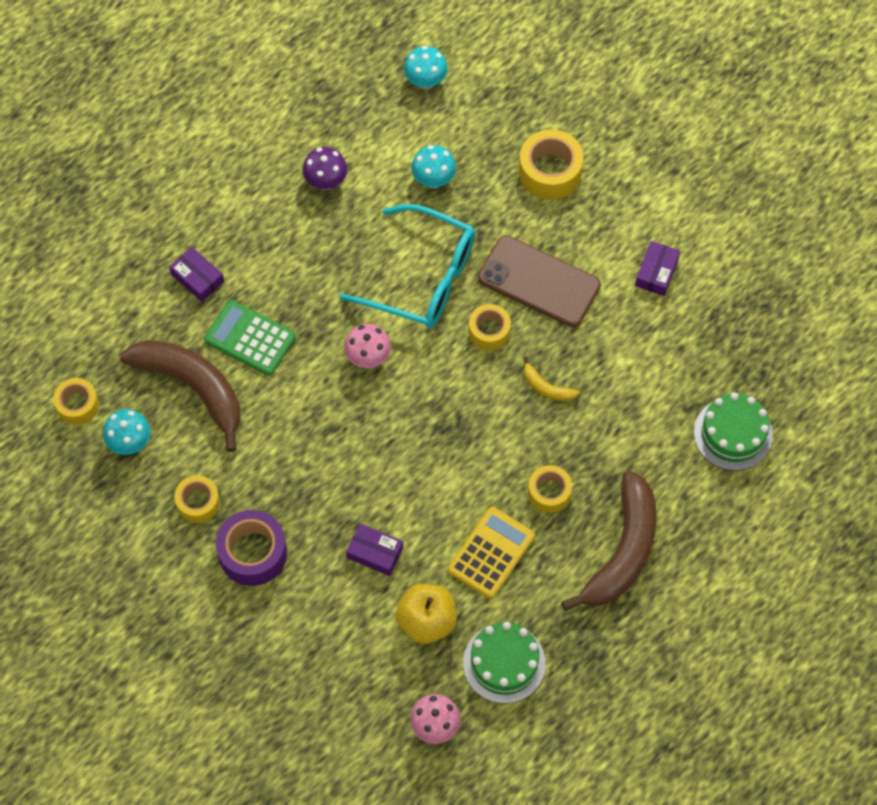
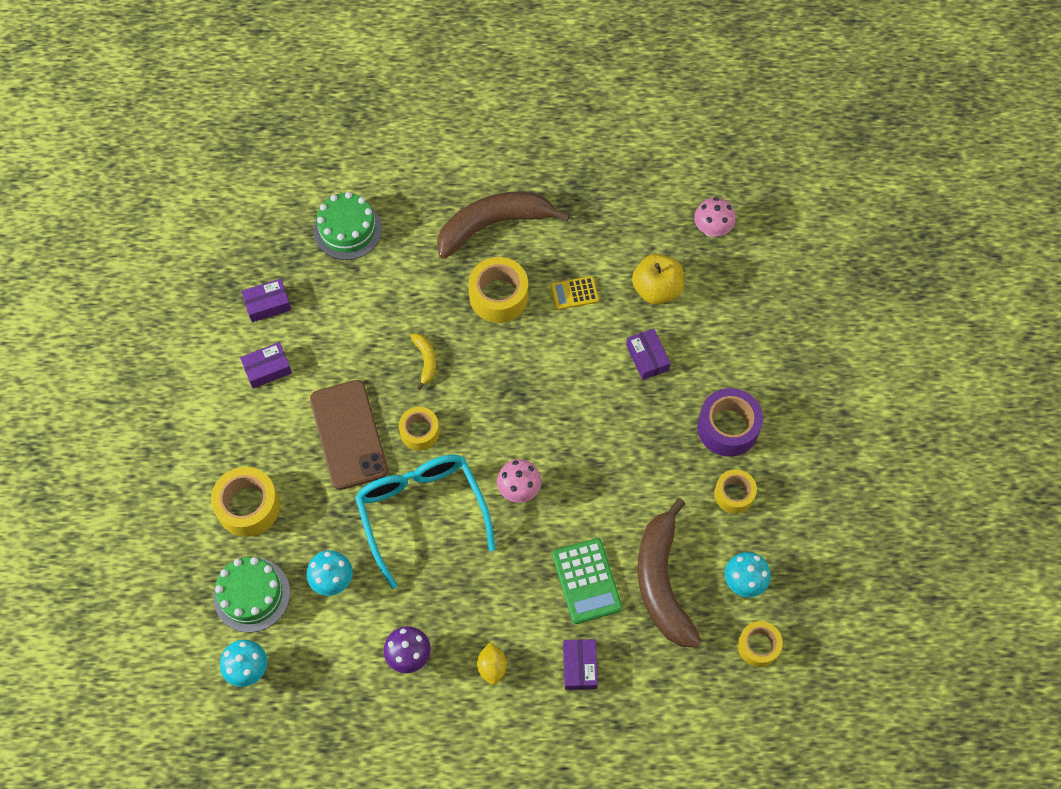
camera: 135 degrees left, 0 degrees up
(260, 224) = (492, 667): none -> yellow lemon
(491, 553) = (574, 293): yellow calculator -> yellow calculator, size x0.62
(504, 663) = (634, 227): green cake -> green cake (252, 594)
(549, 492) = (498, 296): yellow tape -> yellow tape, size x1.57
(718, 318) = (268, 304): none -> purple box

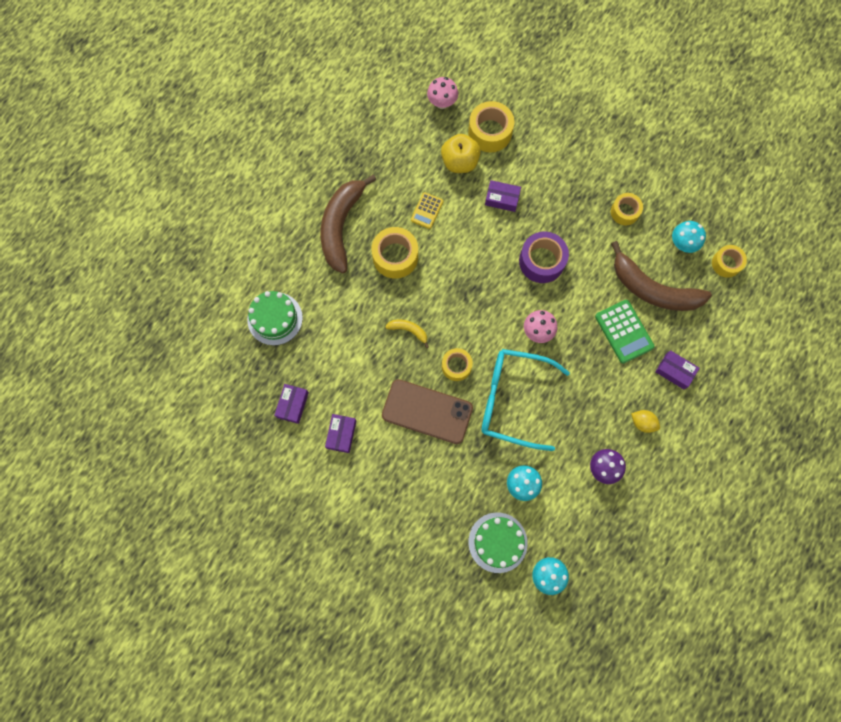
camera: 55 degrees left, 10 degrees up
(248, 506) = (433, 507): yellow tape -> yellow tape (490, 132)
(586, 581) = (624, 331): green calculator -> green calculator turned 45 degrees clockwise
(727, 428) = (580, 186): purple tape -> purple tape (541, 261)

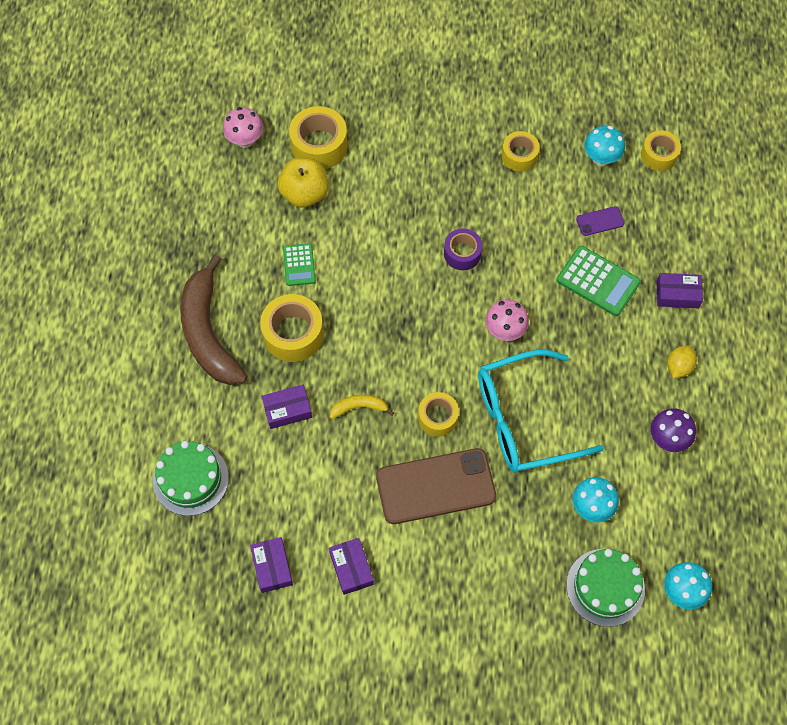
camera: 30 degrees left, 10 degrees down
(427, 211) = (299, 265): yellow calculator -> green calculator
(502, 199) = (376, 209): purple box -> purple box (287, 410)
(541, 261) = (462, 253): purple tape -> purple tape, size x0.64
(642, 423) = (678, 367): yellow lemon -> yellow lemon turned 60 degrees counterclockwise
(652, 289) = (600, 221): brown banana -> purple phone

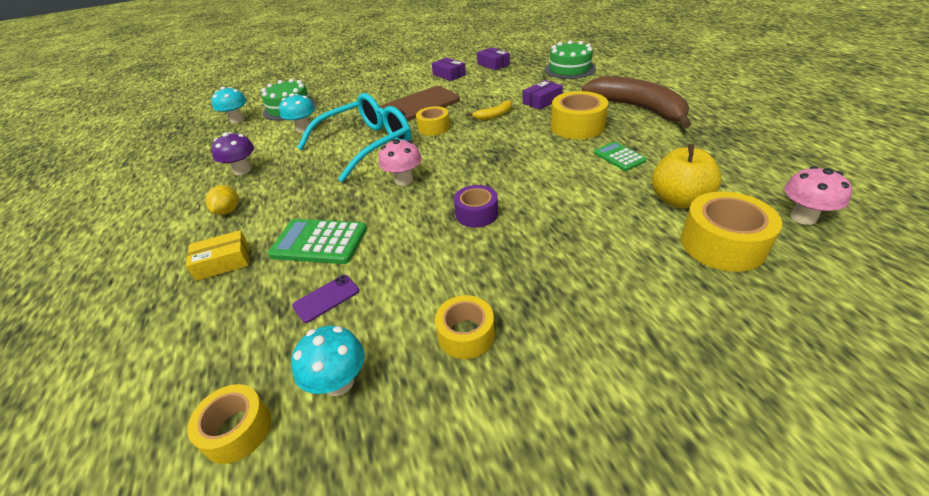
camera: 160 degrees right, 25 degrees down
(677, 294) = (223, 262): purple box -> yellow box

